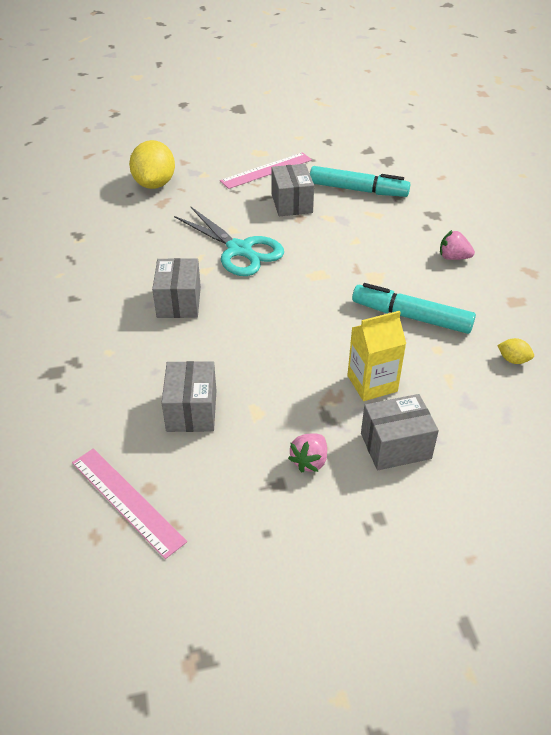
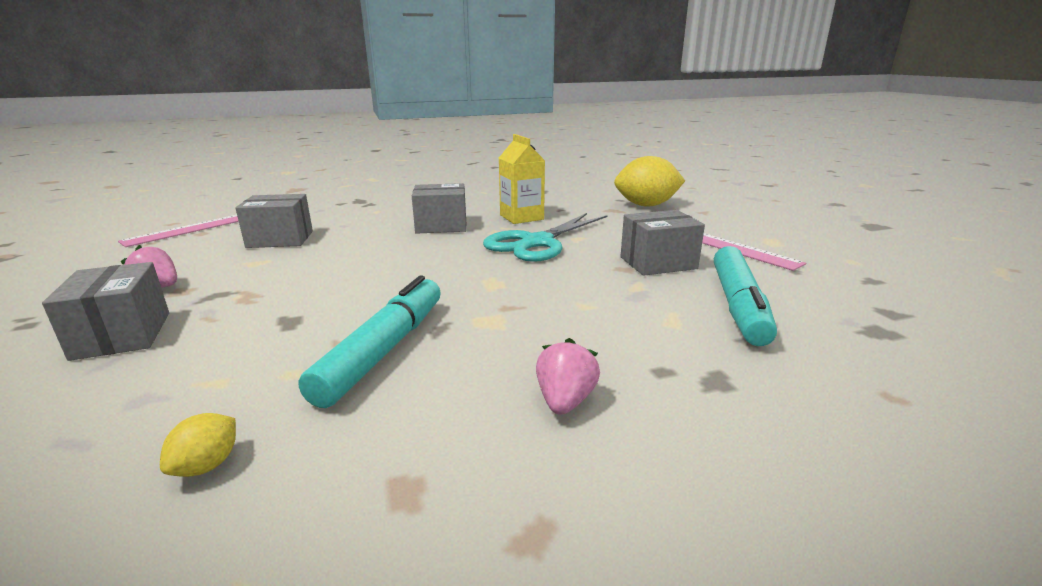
camera: 85 degrees right, 20 degrees down
(372, 383) = (252, 319): yellow carton -> yellow carton (521, 217)

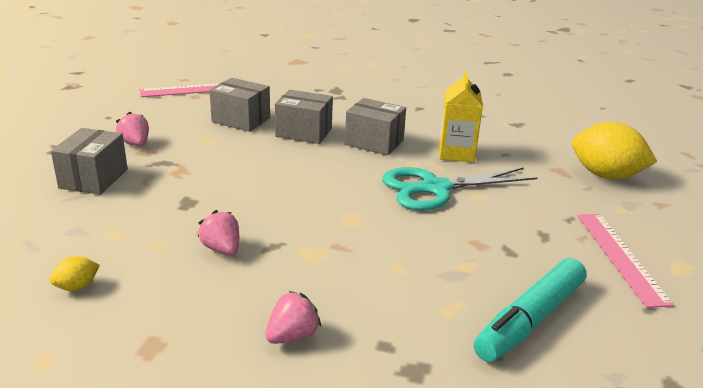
camera: 30 degrees right, 5 degrees up
(384, 350) = (222, 249): turquoise marker -> pink strawberry
(658, 263) = (518, 249): grey box -> grey box (304, 132)

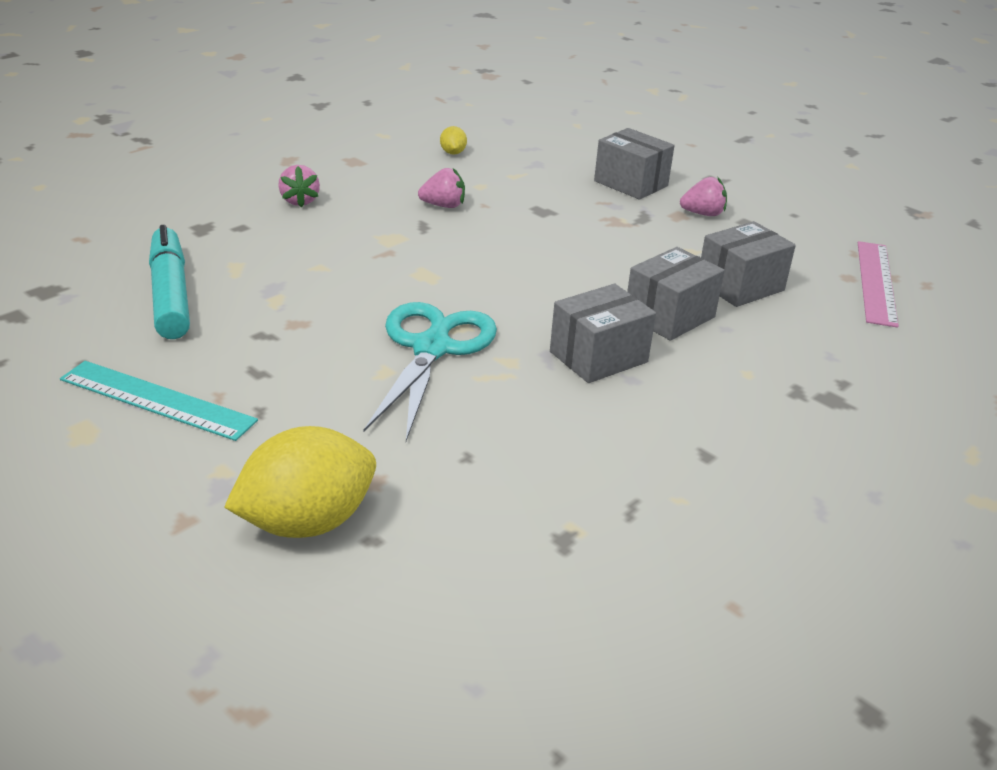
camera: 120 degrees right, 5 degrees up
(456, 153) = (509, 410): yellow carton -> none
(620, 257) = (157, 400): pink ruler -> turquoise ruler

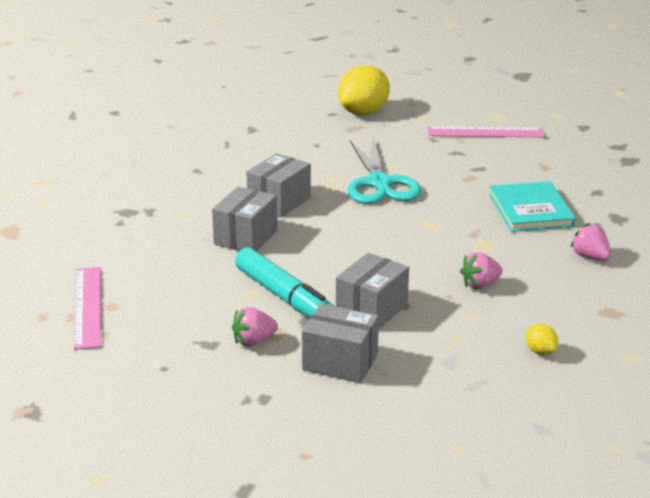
camera: 160 degrees right, 5 degrees down
(157, 400) = (485, 132): turquoise ruler -> pink ruler
(170, 294) = (561, 174): turquoise marker -> turquoise marker (285, 297)
(284, 260) = (531, 210): none -> turquoise book
(740, 286) = (201, 274): grey box -> grey box (372, 309)

